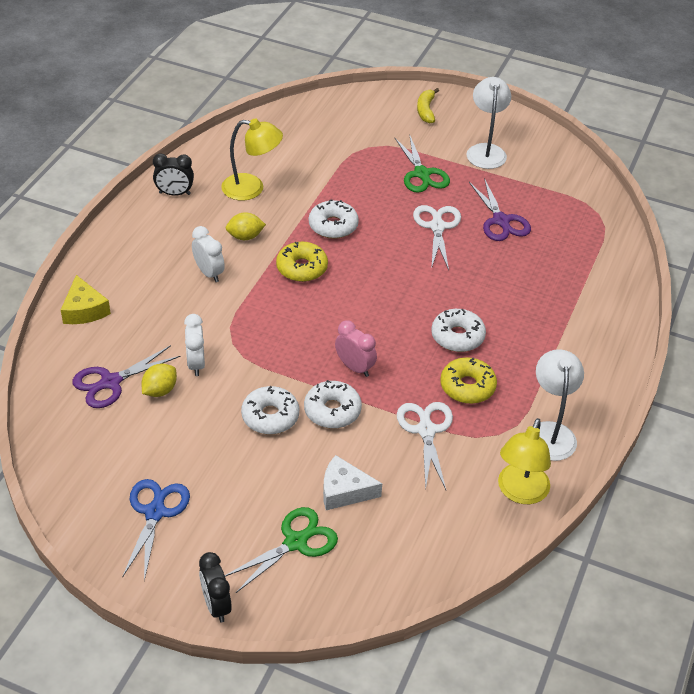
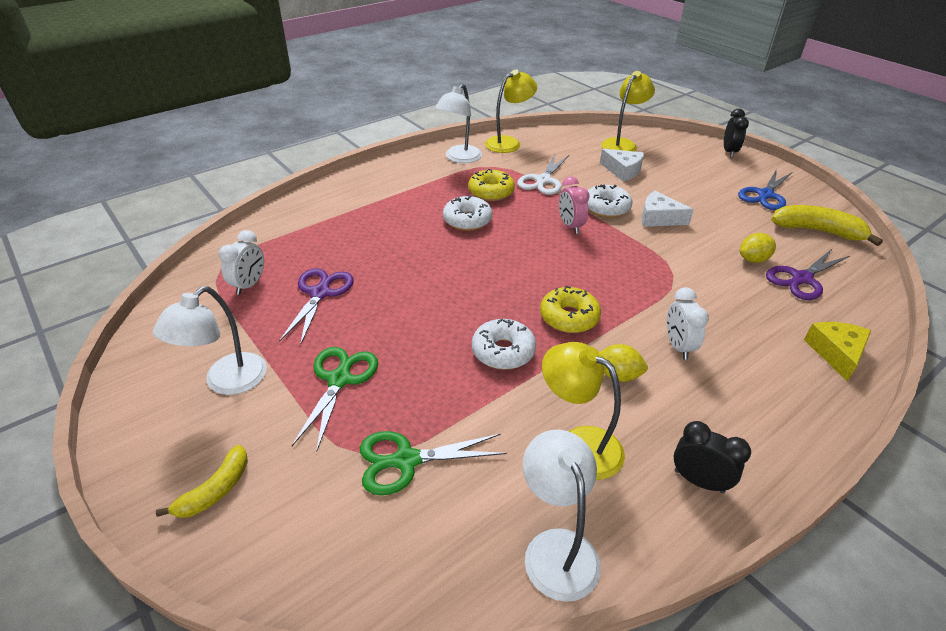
camera: 150 degrees left, 5 degrees down
(91, 464) = (817, 231): none -> yellow banana
(111, 382) = (801, 279): purple scissors -> purple scissors turned 150 degrees clockwise
(196, 364) = (714, 269): white clock -> white clock (249, 285)
(240, 143) = (556, 548): none -> white lamp
(270, 416) = (658, 218): white donut -> white cheese
(295, 542) = (668, 160): green scissors -> green scissors (406, 460)
(372, 558) = (622, 144): none -> yellow lamp
(437, 227) = (390, 310): white scissors -> none

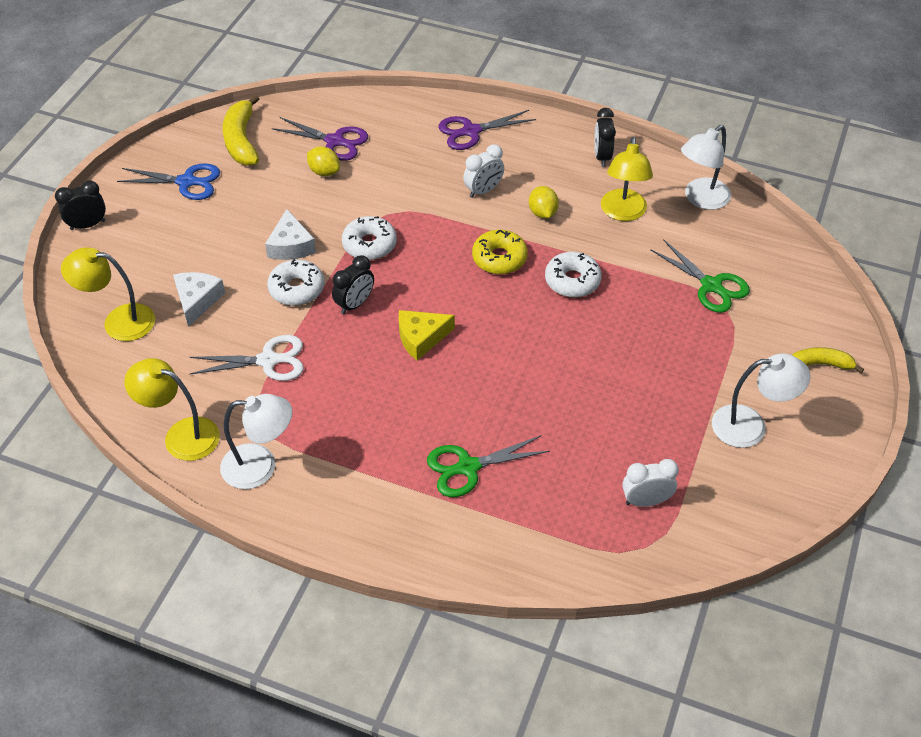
camera: 120 degrees left, 10 degrees up
(320, 293) = (609, 437): purple scissors -> purple scissors (471, 131)
(339, 380) = (685, 359): green scissors -> green scissors (468, 467)
(467, 220) = (403, 389): white donut -> white donut (369, 244)
(491, 192) = (328, 396): yellow donut -> none
(570, 226) = (355, 304): pink clock -> black clock
(836, 353) = (424, 115): yellow cheese -> yellow cheese (421, 338)

